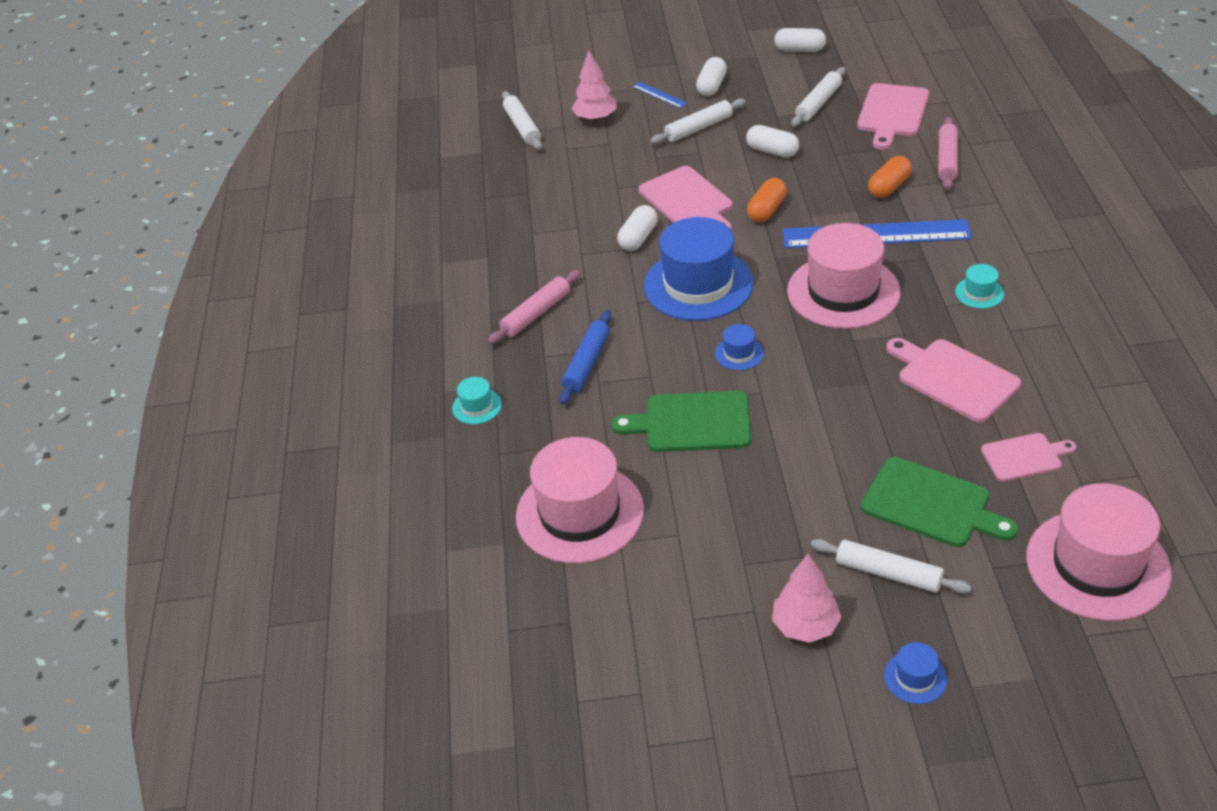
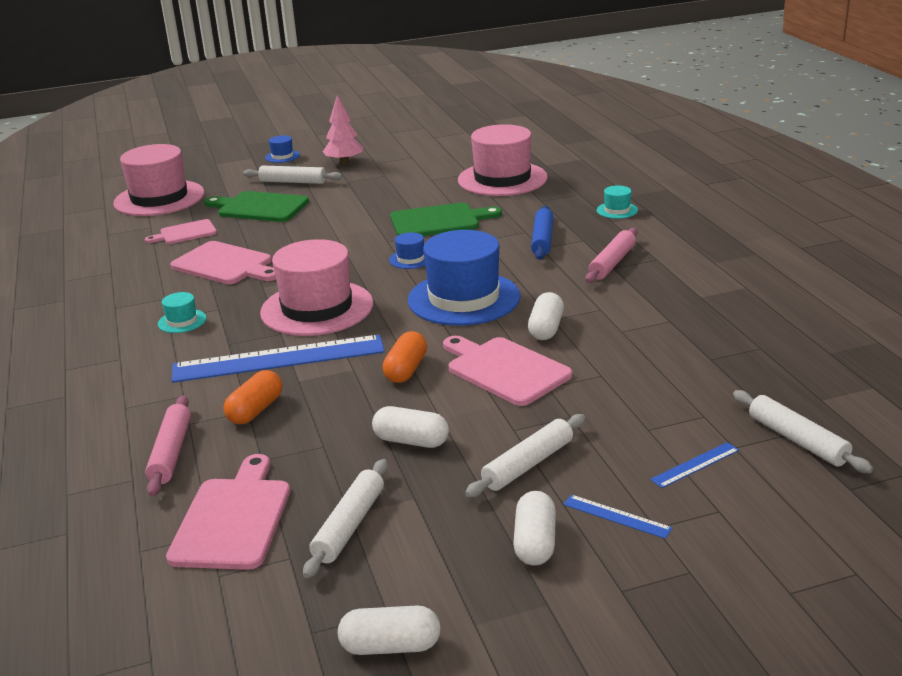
camera: 165 degrees right, 15 degrees down
(595, 118) = (695, 465): pink tree -> blue ruler

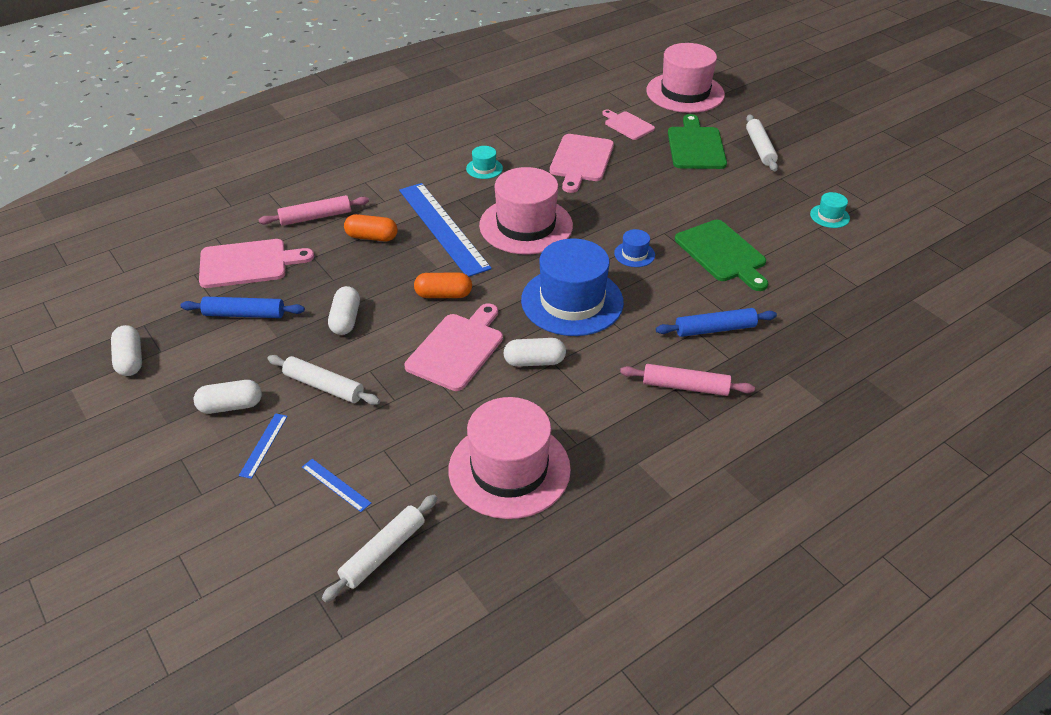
camera: 70 degrees right, 15 degrees up
(282, 156) = (814, 126): blue hat -> none
(344, 162) = (825, 165): pink tree -> none
(349, 526) = (244, 314): white rolling pin -> blue rolling pin
(502, 179) = (850, 274): pink hat -> pink hat (509, 469)
(617, 210) = (818, 373): turquoise hat -> turquoise hat (829, 216)

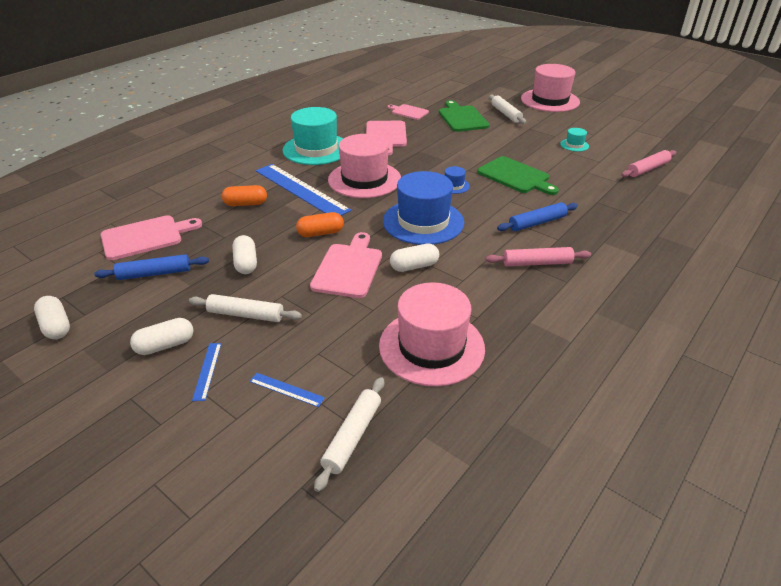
camera: 15 degrees left, 5 degrees down
(315, 217) = (193, 197): pink rolling pin -> pink rolling pin (647, 169)
(484, 168) = (316, 149): turquoise hat -> turquoise hat, size x2.37
(685, 93) = (438, 90): pink hat -> pink hat (550, 100)

